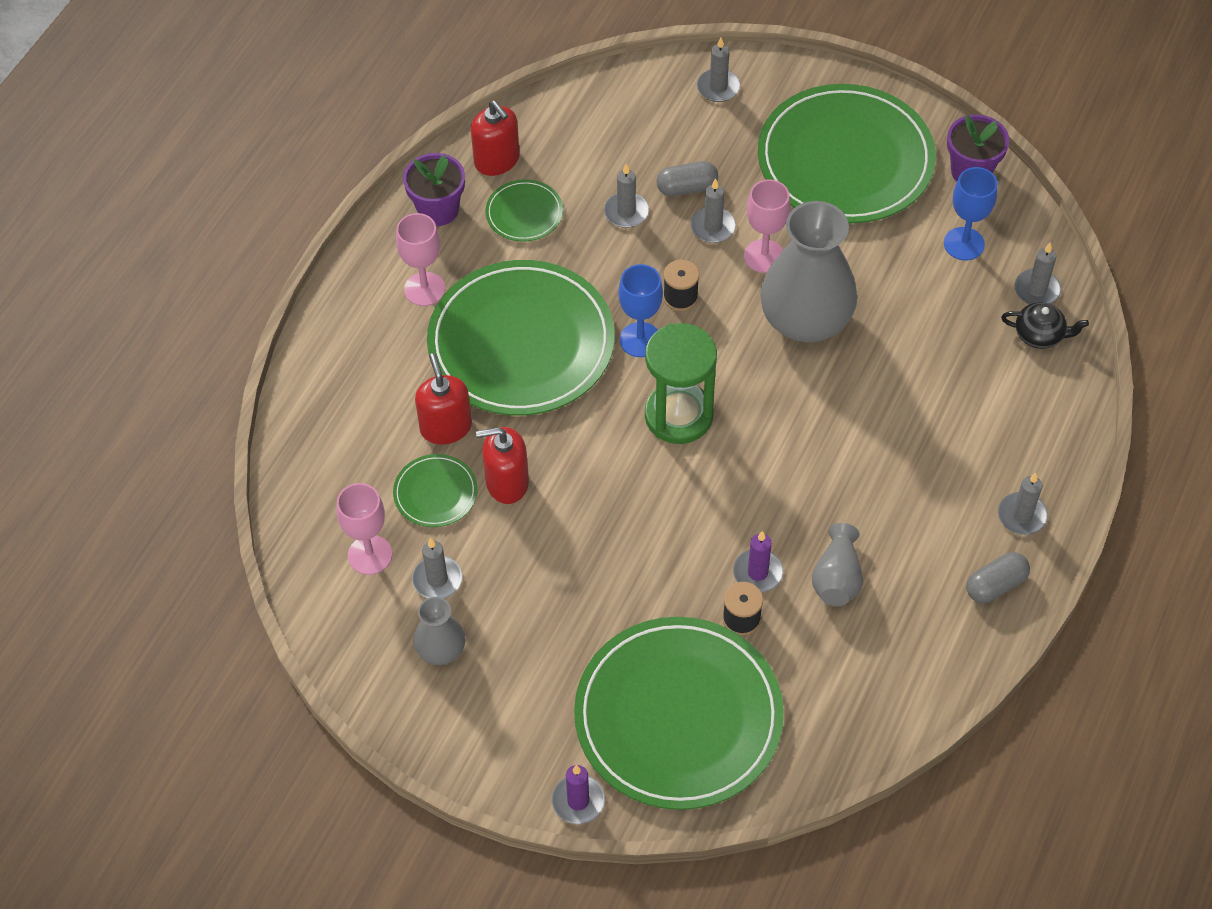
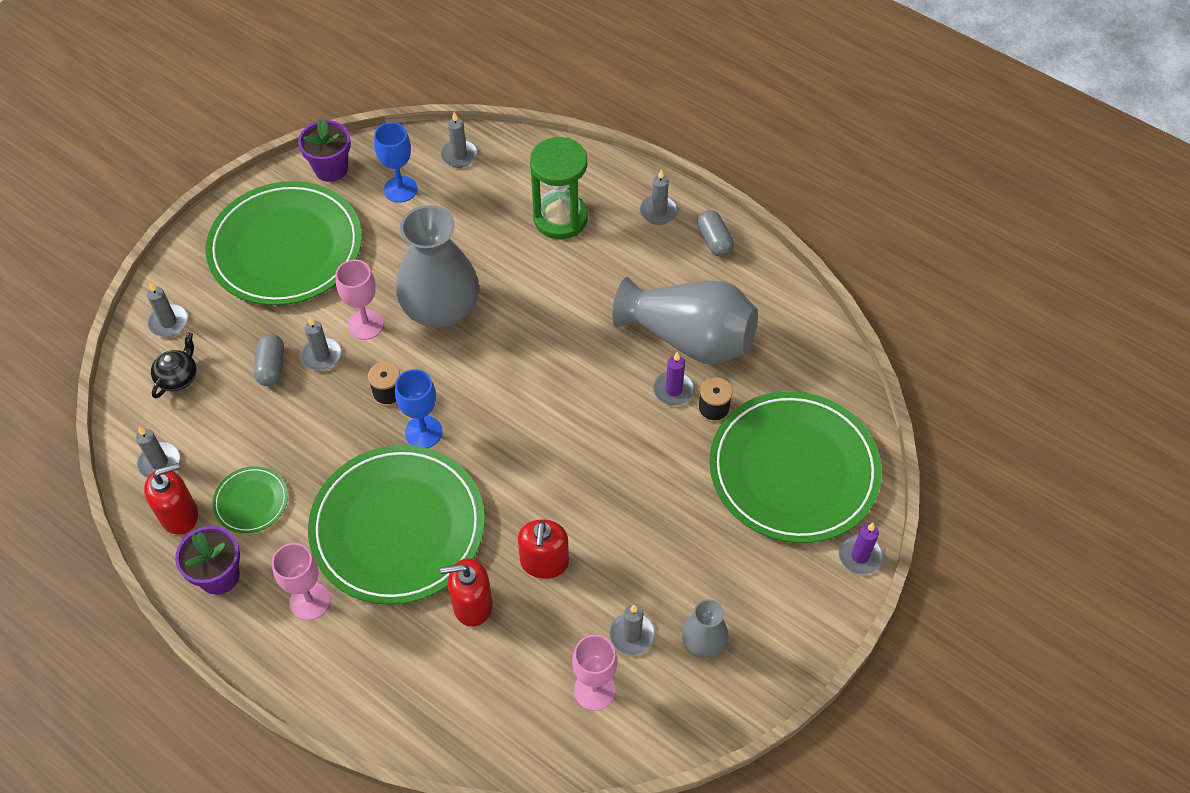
camera: 80 degrees left, 0 degrees up
(435, 493) = (541, 624): green plate -> none
(626, 212) = (281, 418): grey candle -> grey candle (159, 462)
(678, 415) = (510, 417): green hourglass -> green hourglass (560, 218)
(837, 578) = (689, 338): grey vase -> grey vase, size x2.02
(1040, 335) = (501, 163): black teapot -> black teapot (178, 377)

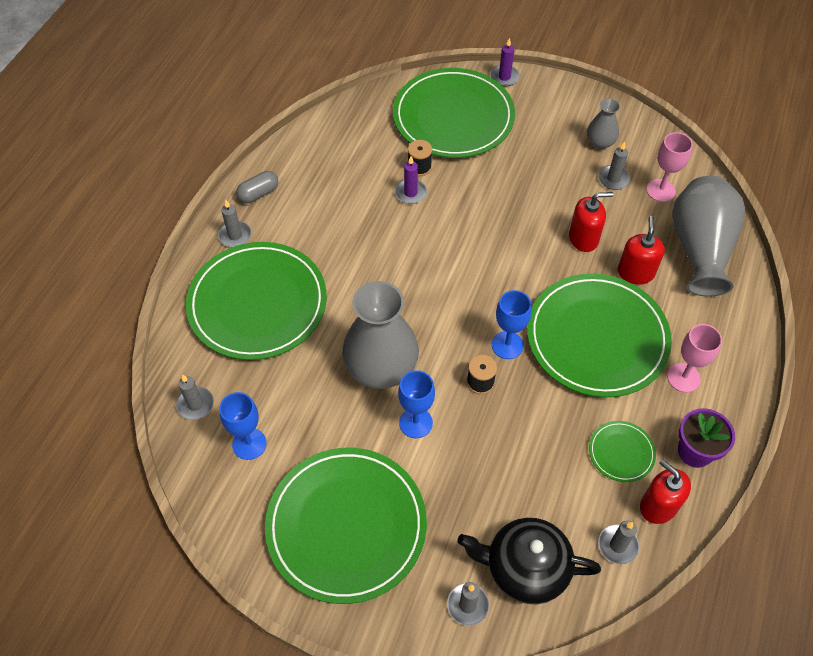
camera: 105 degrees left, 0 degrees up
(178, 377) = (525, 568): black teapot -> black teapot, size x1.90
(271, 367) = (486, 486): grey capsule -> none
(321, 356) = (460, 448): grey candle -> none
(331, 169) = (234, 519): purple flower pot -> none
(366, 324) = (415, 423): pink goblet -> blue goblet
(472, 605) = (635, 273): red soap dispenser -> red soap dispenser turned 150 degrees counterclockwise
(560, 218) = (257, 303): green hourglass -> green plate
(689, 338) = (360, 192): grey vase -> grey vase (699, 249)

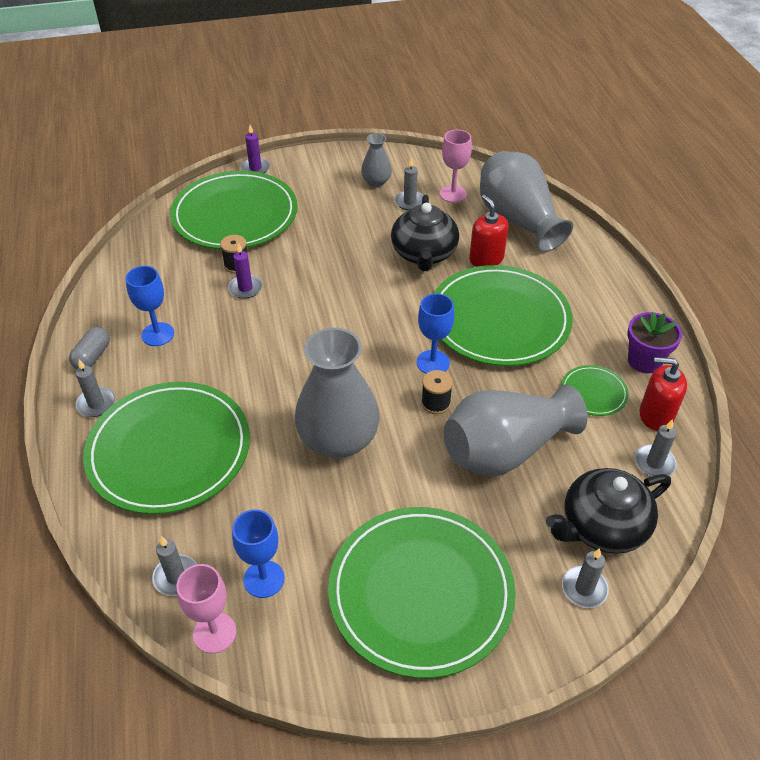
camera: 35 degrees left, 10 degrees down
(415, 423) = (408, 467): blue goblet -> blue goblet (158, 334)
(502, 456) = (505, 450): none -> grey vase
(583, 238) = (424, 254): red soap dispenser -> black teapot
(683, 378) = (588, 314): pink goblet -> pink goblet (214, 633)

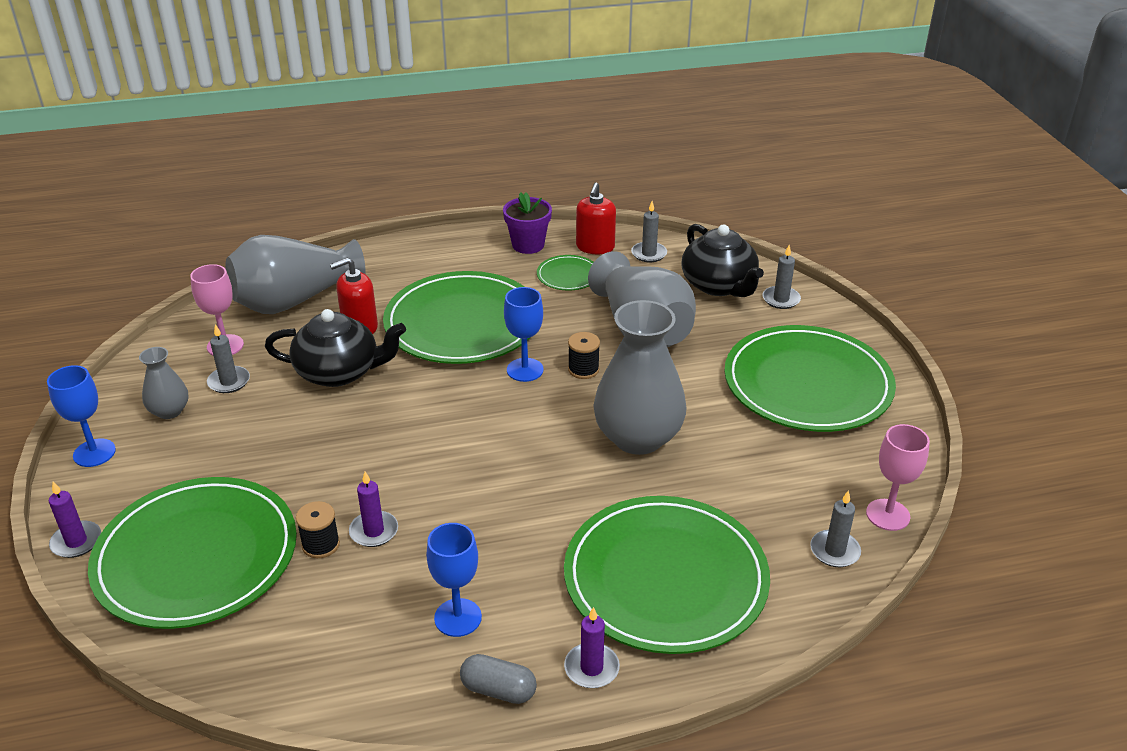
camera: 90 degrees left, 10 degrees down
(96, 404) = (591, 668): grey candle -> purple candle
(264, 579) = (820, 484): blue goblet -> blue goblet (94, 453)

